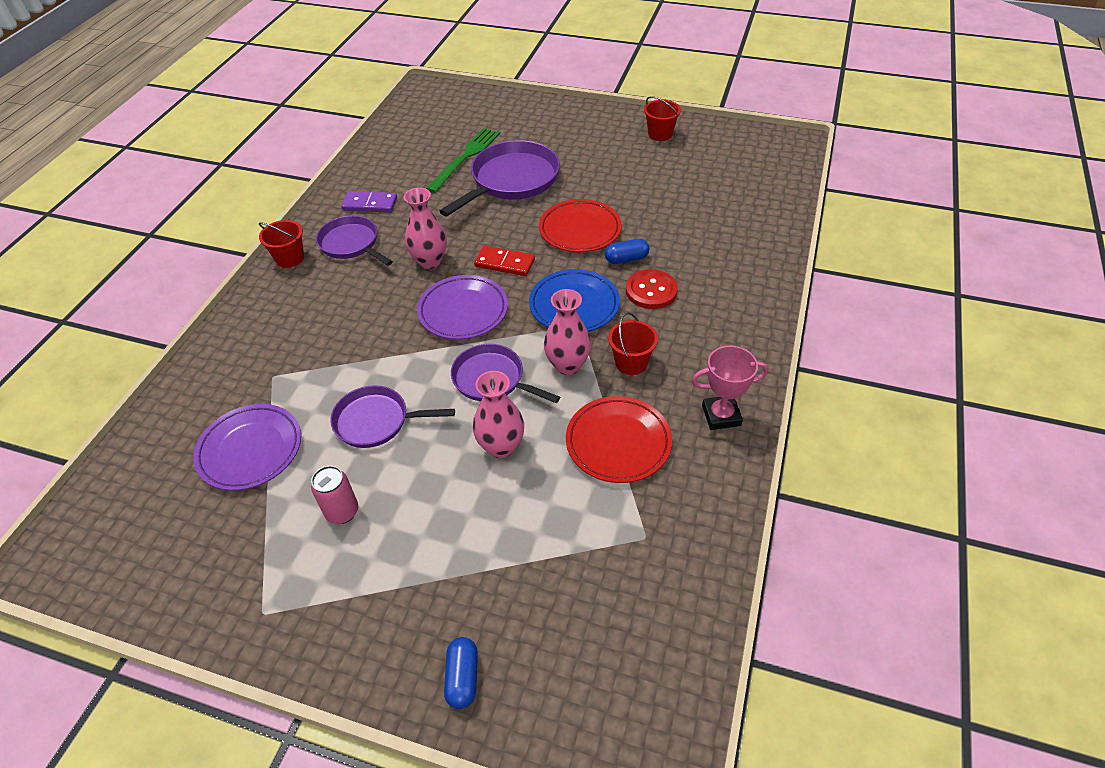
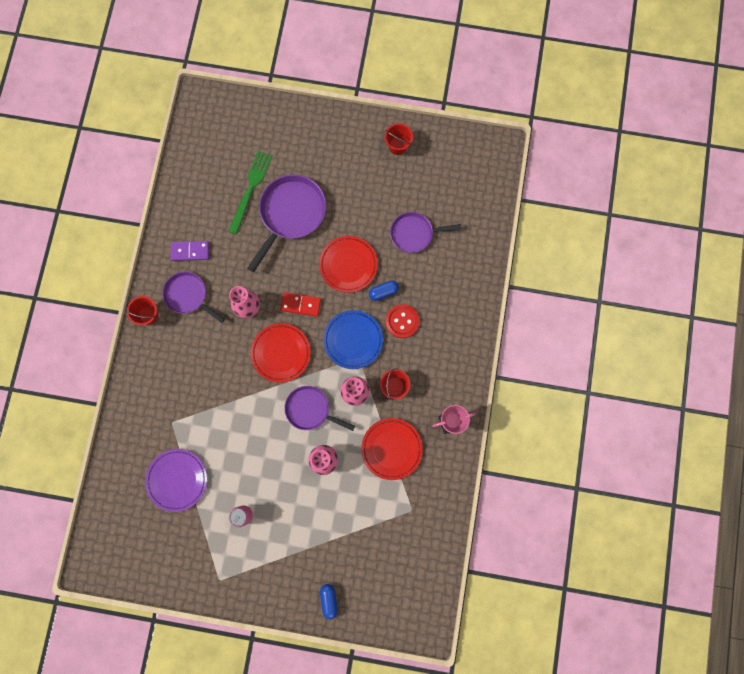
camera: 10 degrees left, 30 degrees up
(376, 421) = (246, 450): purple pan -> purple pan (414, 233)
(463, 311) = (281, 353): purple plate -> red plate

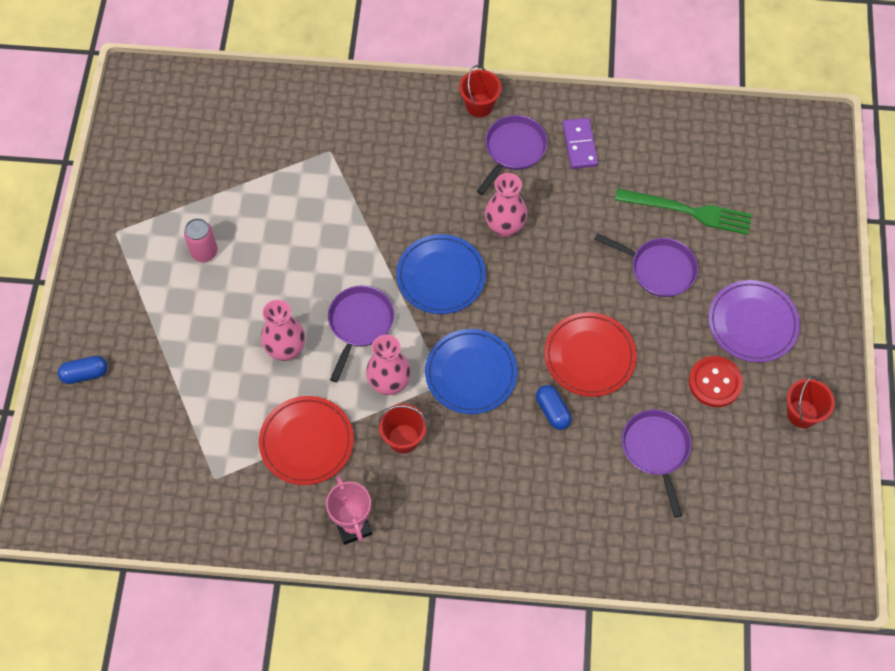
camera: 85 degrees right, 15 degrees down
(177, 480) = (251, 166): purple plate -> purple plate (752, 323)
(281, 353) = (441, 277): red plate -> blue plate
(291, 214) = (658, 269): purple pan -> purple pan, size x0.63
(301, 304) = (518, 296): red domino -> none
(402, 321) = (508, 443): red button -> red button (715, 382)

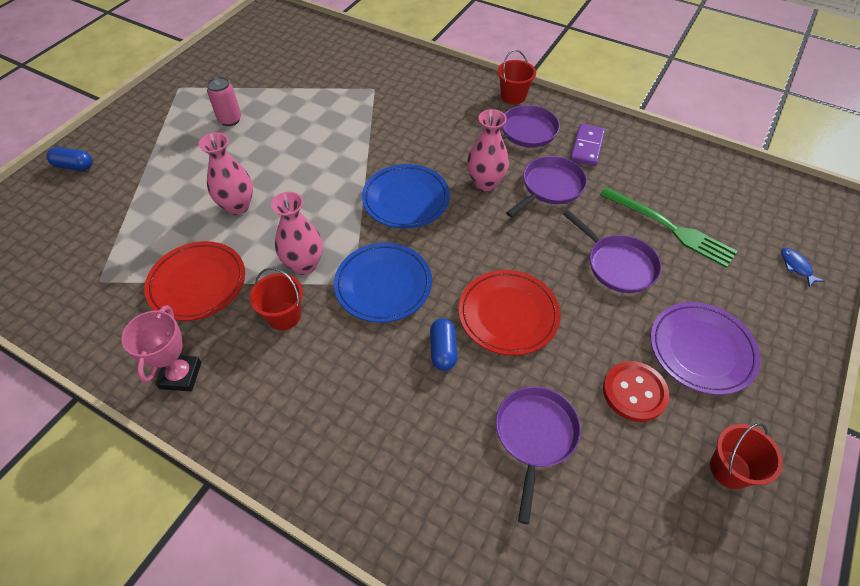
camera: 25 degrees right, 10 degrees down
(359, 324) = (312, 209): purple pan -> purple pan (550, 187)
(803, 210) = (796, 266): none -> blue fish

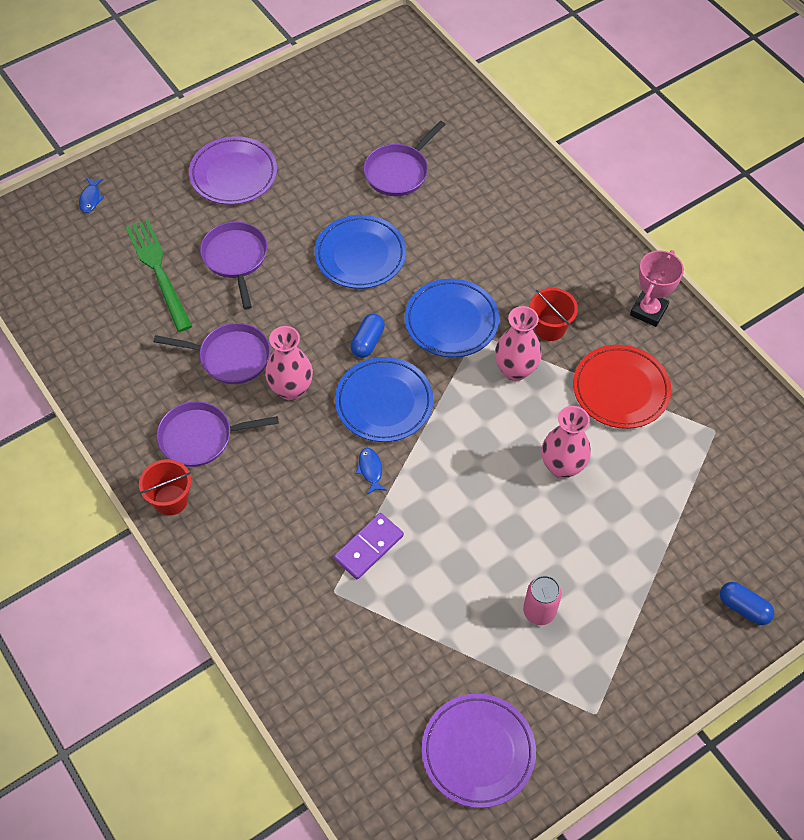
camera: 155 degrees left, 5 degrees up
(248, 54) = (478, 752): none -> purple plate
(389, 155) = (370, 470): none -> blue fish
(443, 350) = (430, 249): blue capsule -> blue capsule (367, 342)
(508, 315) = (360, 255): red plate -> blue plate
(550, 187) = (230, 357): purple pan -> purple pan turned 150 degrees counterclockwise
(587, 147) = (151, 390): purple domino -> purple domino (369, 547)
(634, 392) = (308, 169): red button -> none
(730, 469) = (286, 109): red bucket -> none

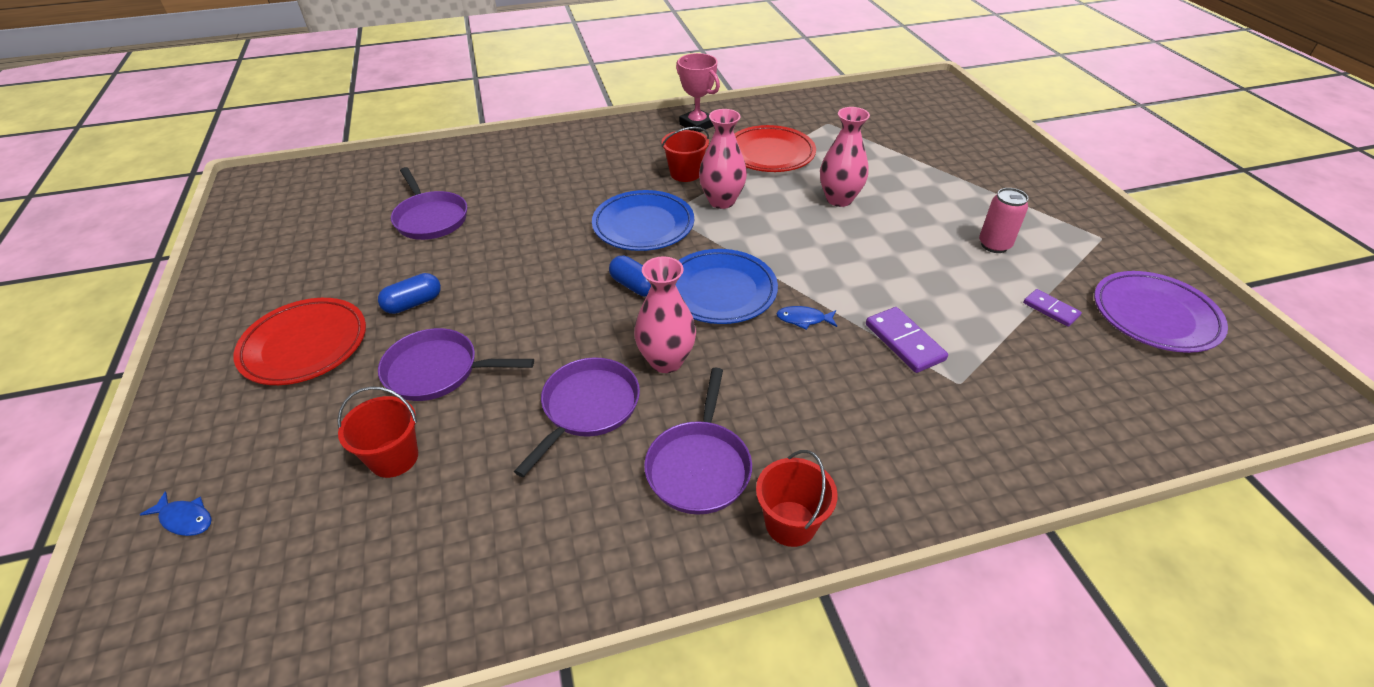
camera: 70 degrees left, 15 degrees down
(158, 271) = (394, 458): green fork -> red bucket
(233, 174) = (305, 345): purple plate -> red plate
(360, 255) = (516, 267): blue plate -> none
(454, 661) = (1050, 309): none -> purple domino
(743, 608) = (996, 147): blue capsule -> blue capsule (413, 303)

